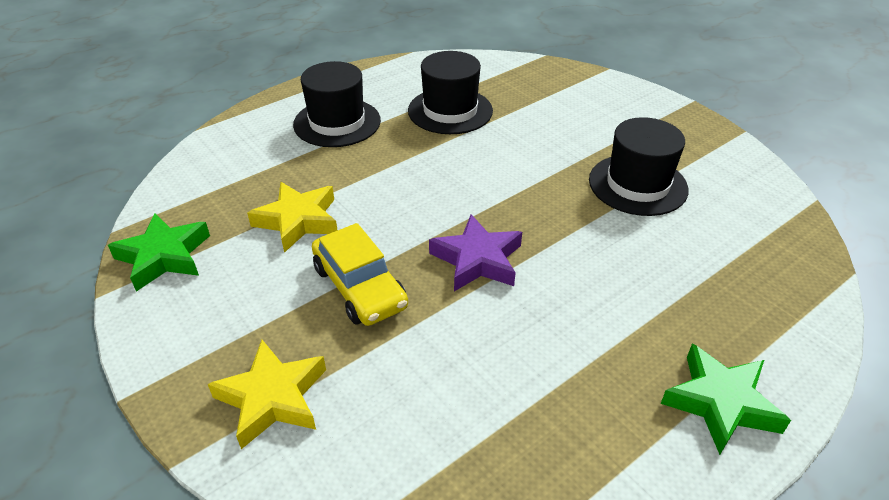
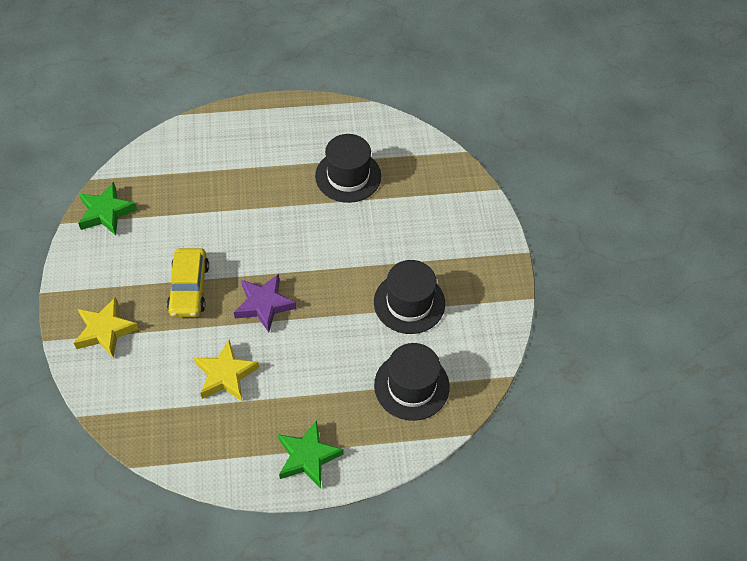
camera: 30 degrees right, 15 degrees up
(298, 221) = (189, 223): yellow star -> yellow star (225, 375)
(337, 122) = (268, 151): black hat -> black hat (411, 386)

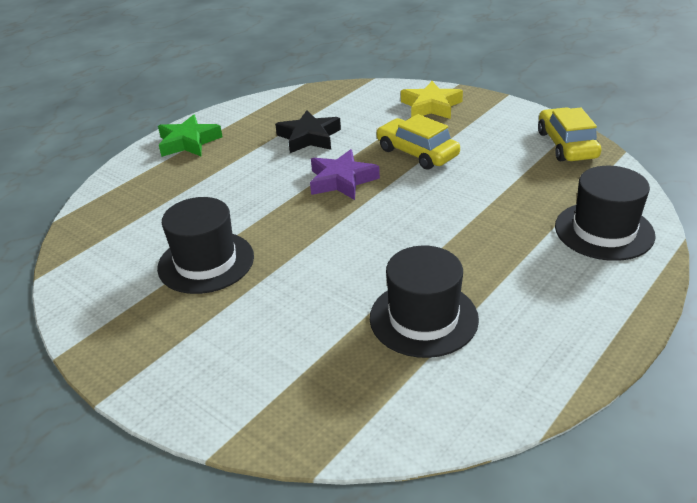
camera: 140 degrees right, 20 degrees down
(106, 212) = (566, 145): green star -> yellow car
(225, 375) = (309, 137): yellow star -> black star
(411, 386) = (141, 215): black hat -> black hat (604, 231)

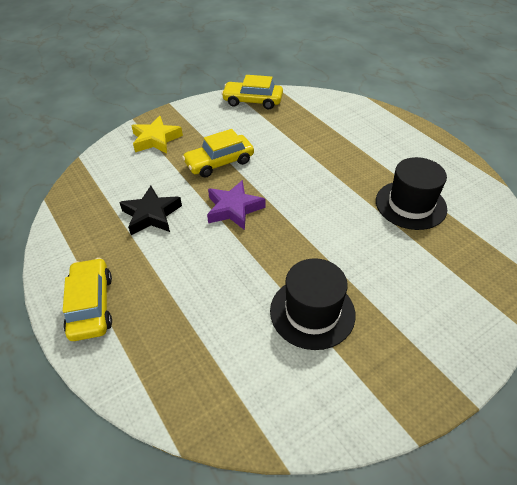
camera: 75 degrees left, 10 degrees up
(188, 142) = (91, 305): green star -> yellow car
(604, 231) = (349, 117): black hat -> none

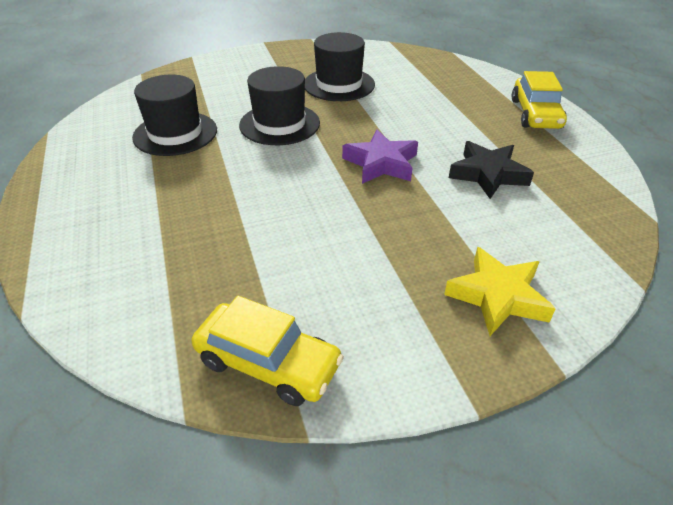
camera: 165 degrees left, 5 degrees down
(219, 162) = (385, 226): yellow car -> none
(335, 234) = (279, 124): none -> black hat

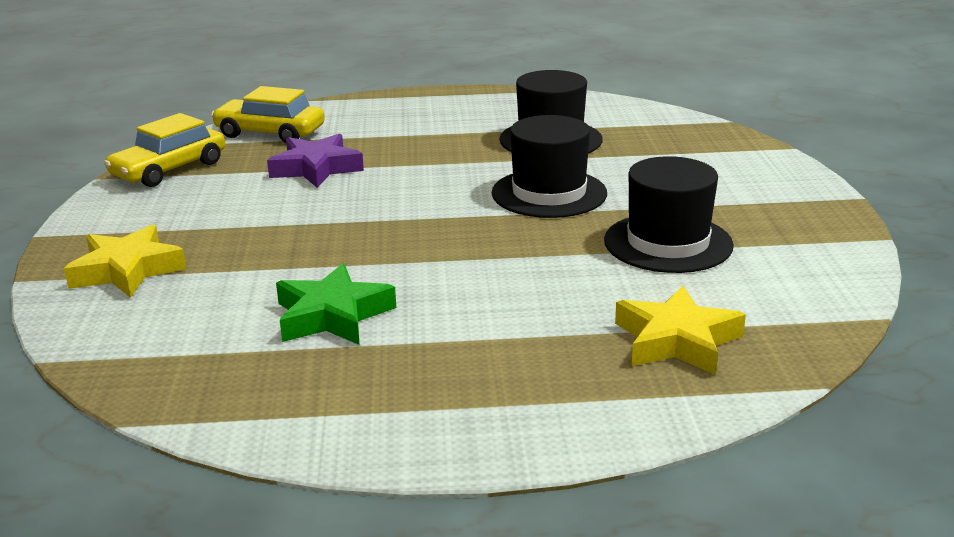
camera: 105 degrees right, 15 degrees down
(381, 163) = (411, 245): purple star -> purple star (316, 168)
(439, 78) = (677, 340): none -> yellow star
(488, 174) = (332, 315): black star -> green star
(535, 114) = (488, 414): yellow car -> yellow car (270, 133)

